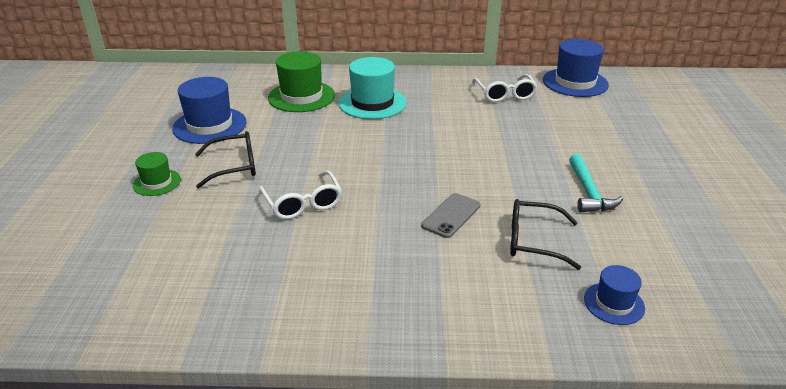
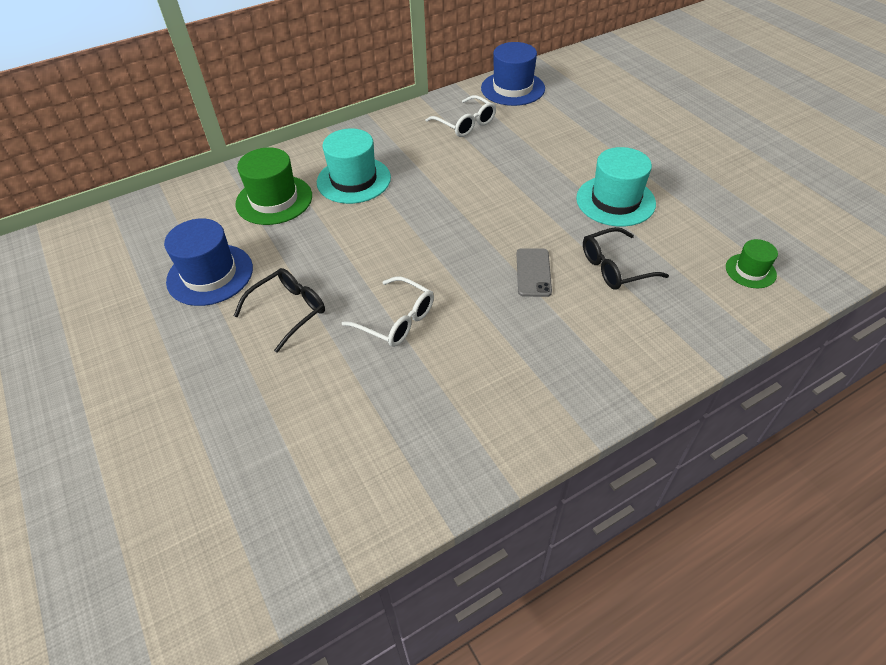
camera: 30 degrees left, 15 degrees up
(157, 182) = (225, 366): green hat -> green hat (750, 271)
(588, 192) = (615, 201): turquoise hammer -> turquoise hat
(614, 303) = (712, 295): blue hat -> none

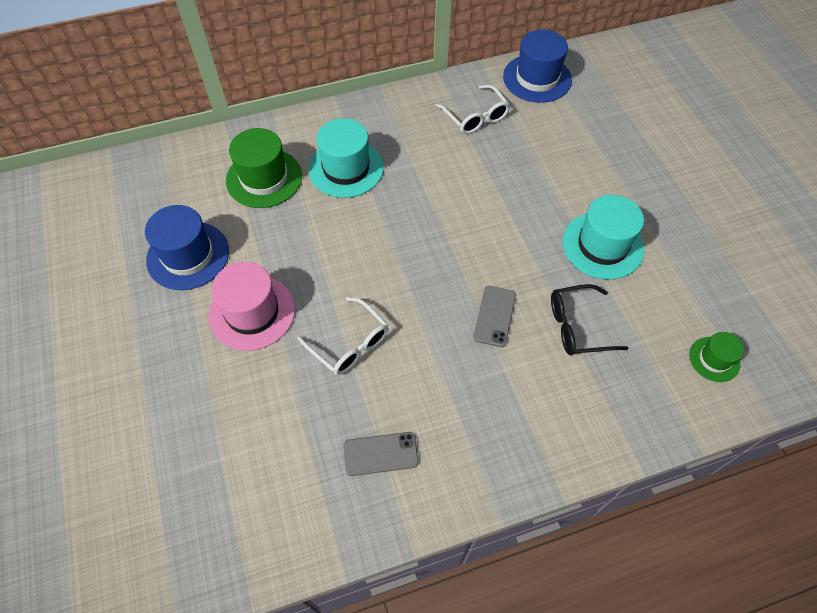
camera: 10 degrees right, 10 degrees up
(289, 311) = (252, 312): black glasses -> pink hat
(455, 409) = (380, 454): none -> grey phone

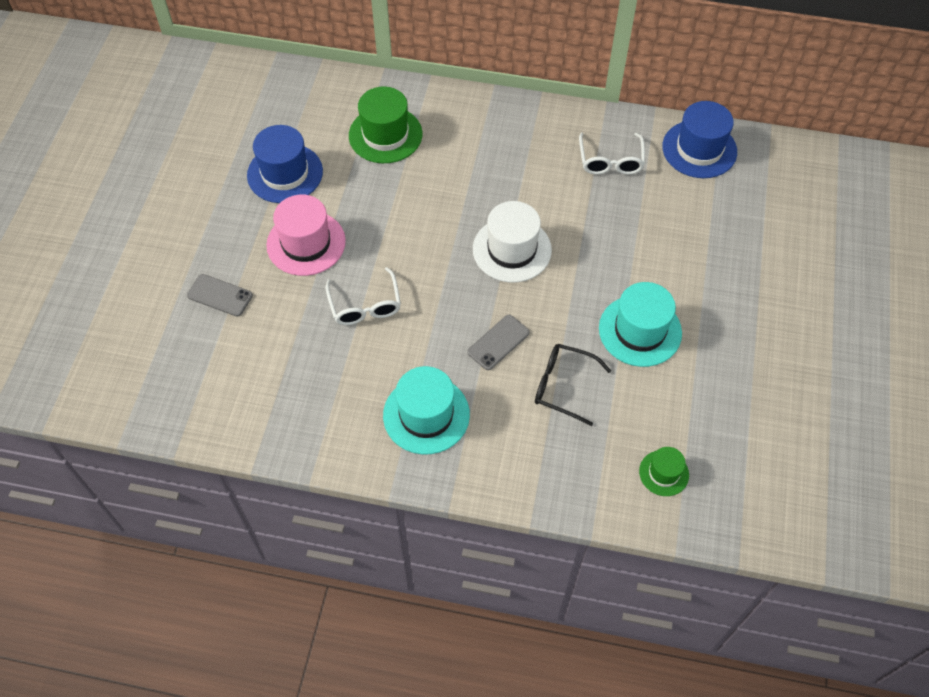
camera: 30 degrees right, 0 degrees up
(346, 168) = (460, 157): turquoise hat -> turquoise hat (426, 415)
(380, 454) = (333, 399): grey phone -> grey phone (220, 295)
(447, 227) = (512, 249): none -> white hat

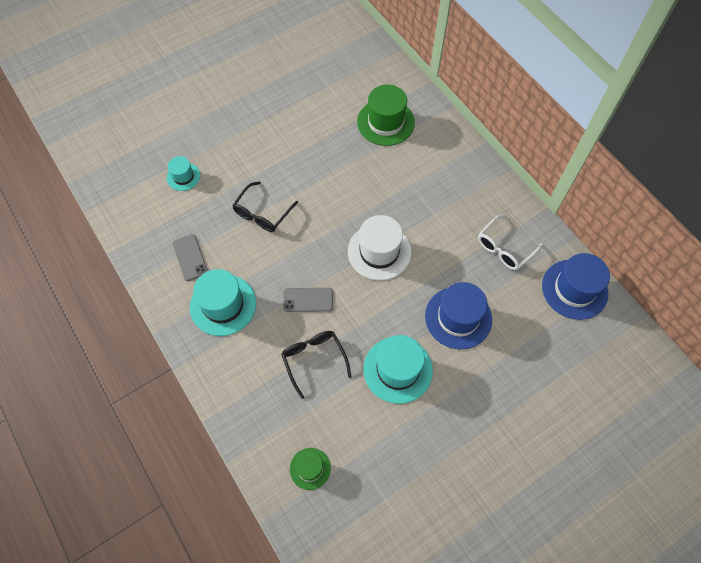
camera: 45 degrees right, 5 degrees up
(220, 295) = (198, 144): grey phone -> grey phone (190, 257)
(242, 337) = (183, 176): none -> turquoise hat
(285, 173) = (306, 101): blue hat -> blue hat (458, 317)
(306, 243) = (272, 151): pink hat -> none
(365, 305) = (262, 213): white glasses -> black glasses

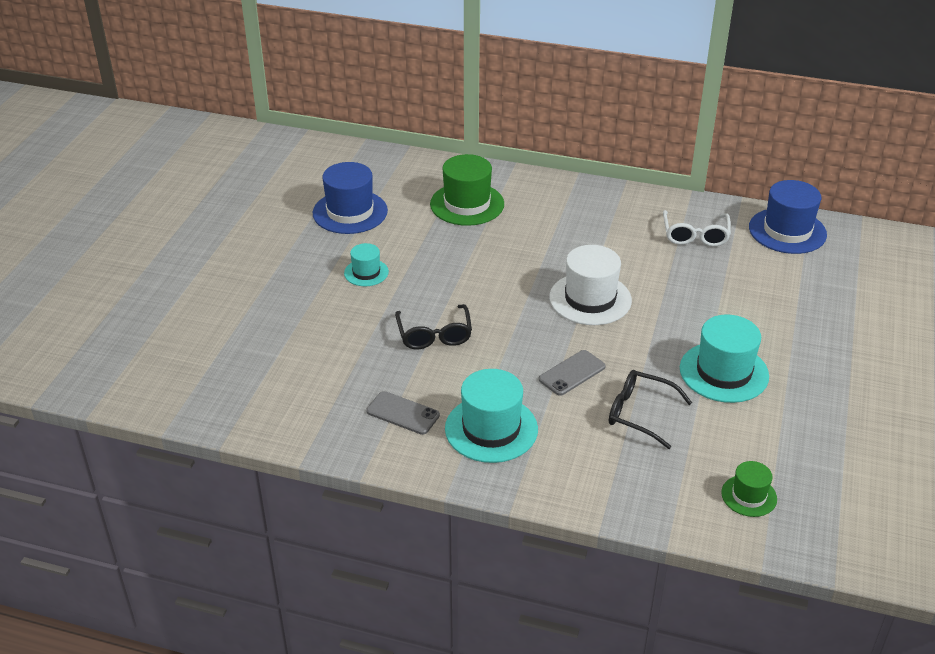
camera: 40 degrees left, 25 degrees down
(183, 176) = (304, 353): turquoise hat -> turquoise hat (366, 272)
(458, 317) = (723, 304): blue hat -> blue hat (350, 212)

